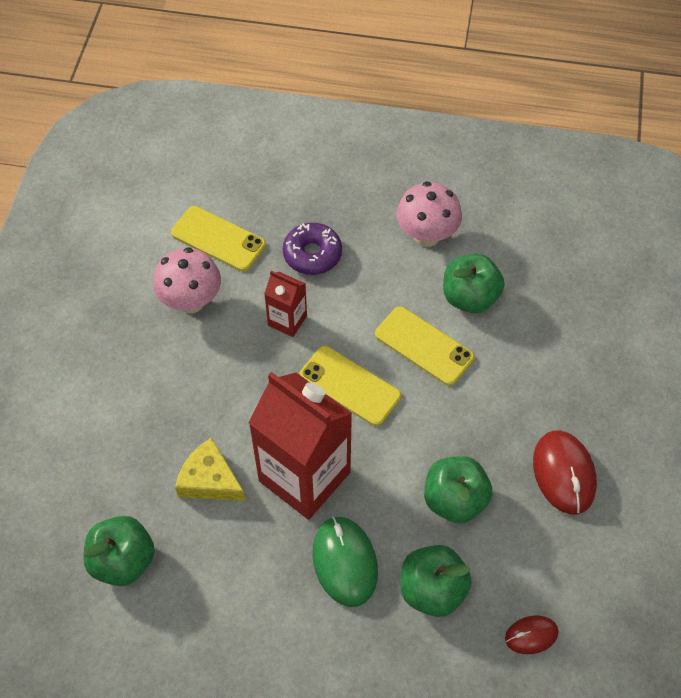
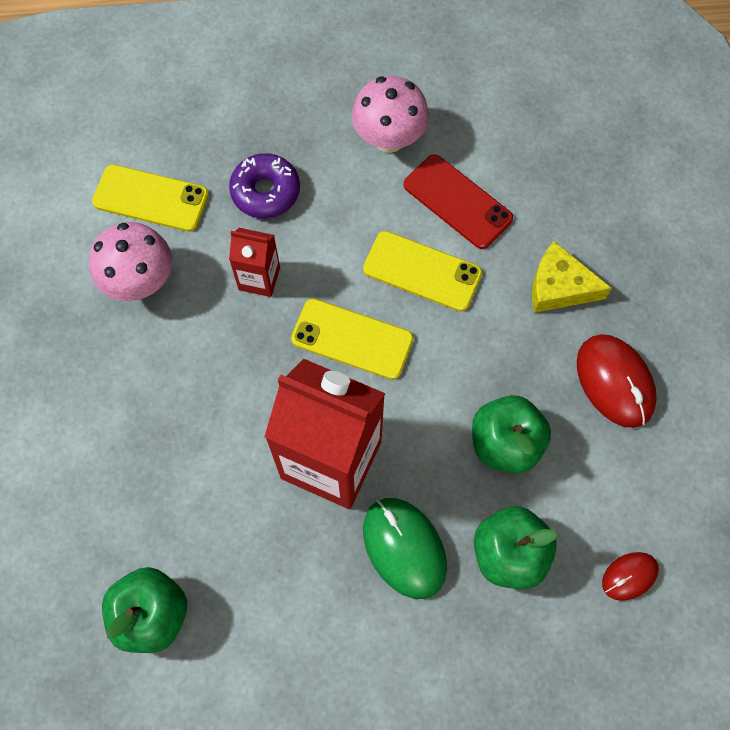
camera: 15 degrees left, 10 degrees up
(210, 480) = (224, 491): yellow cheese -> yellow cheese (559, 287)
(470, 297) = (457, 202): green apple -> red phone

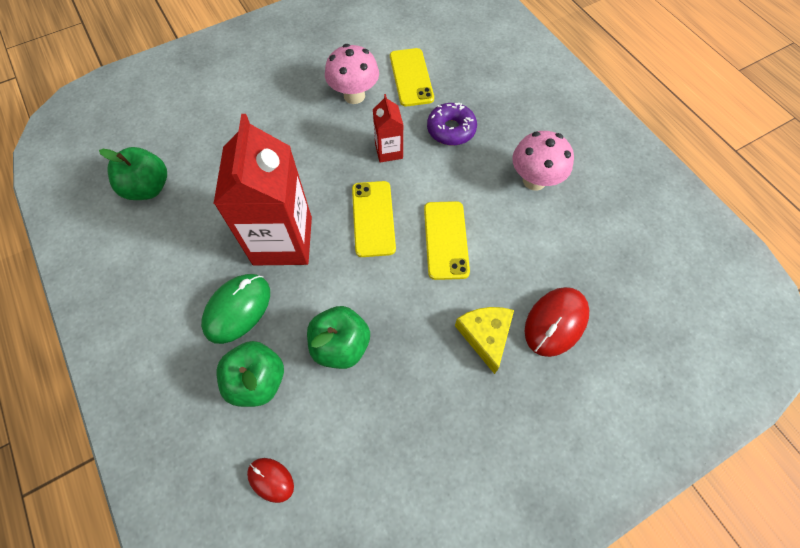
camera: 65 degrees right, 5 degrees down
(457, 202) = (513, 240): red phone -> none
(615, 382) = (427, 408): red mouse -> red mouse (555, 322)

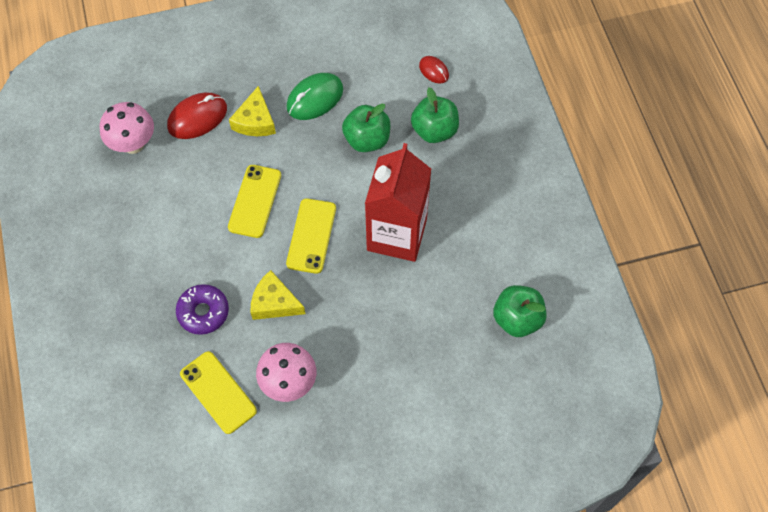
camera: 165 degrees left, 0 degrees up
(237, 309) = (443, 185): green mouse -> green mouse (315, 98)
(389, 151) = (274, 302): red carton -> yellow cheese
(411, 77) = (218, 392): yellow phone -> yellow phone turned 45 degrees counterclockwise
(534, 180) = (150, 237): pink mushroom -> pink mushroom (133, 144)

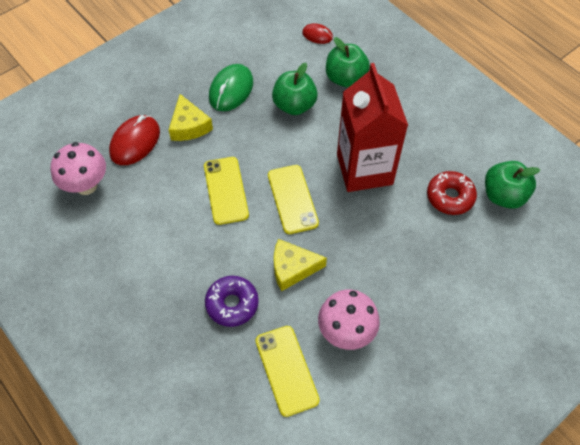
camera: 25 degrees left, 5 degrees down
(218, 392) = (286, 370): yellow phone -> yellow phone turned 45 degrees clockwise
(463, 297) = (450, 197): none -> red donut

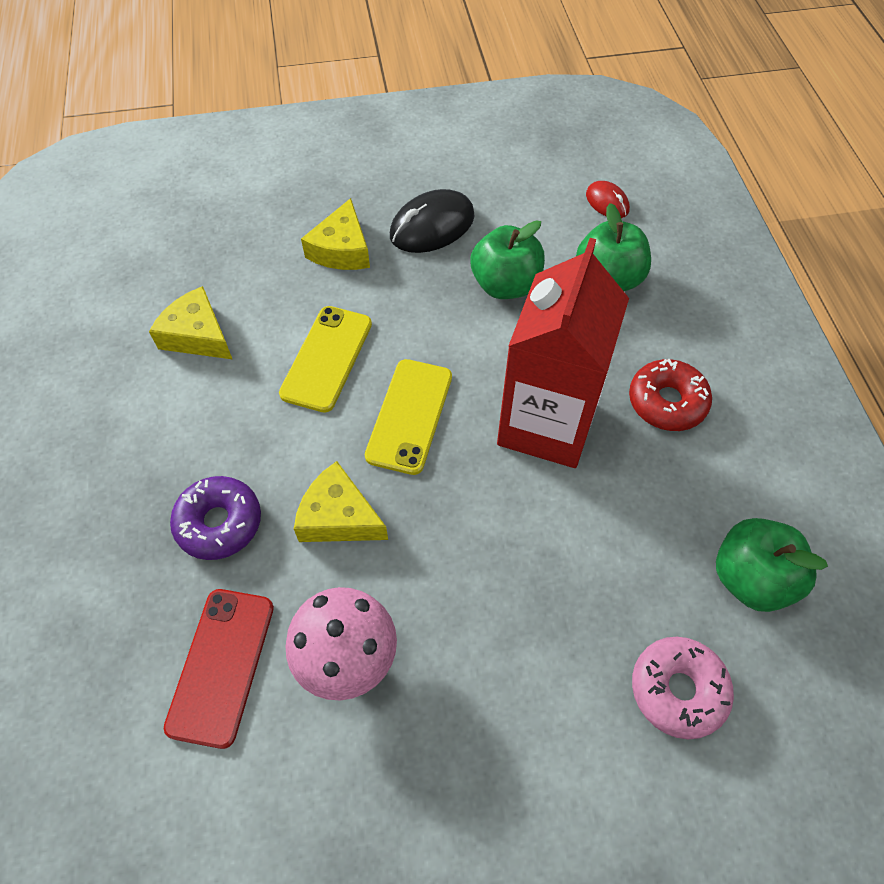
camera: 30 degrees right, 0 degrees up
(86, 185) = (159, 267): pink mushroom -> none
(135, 142) = (258, 240): red mouse -> none
(141, 213) = (197, 335): none -> yellow cheese
(231, 90) = (432, 226): green mouse -> black mouse
(286, 370) = (221, 665): yellow phone -> red phone
(450, 197) = (656, 534): red donut -> red donut (667, 402)
(503, 262) = (678, 690): none -> pink donut

